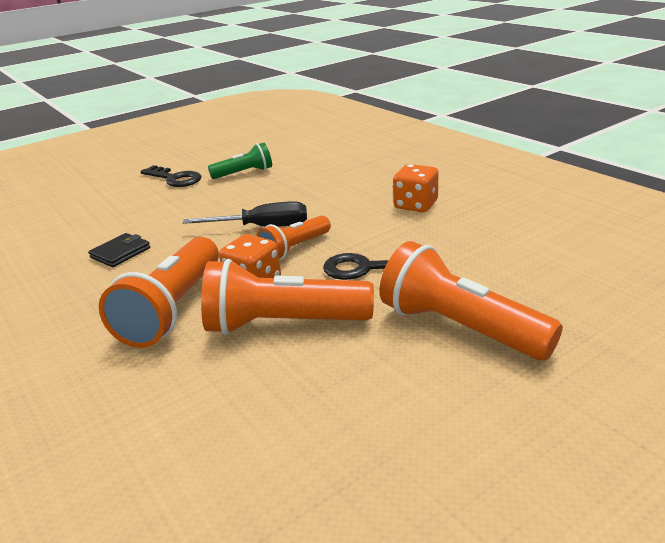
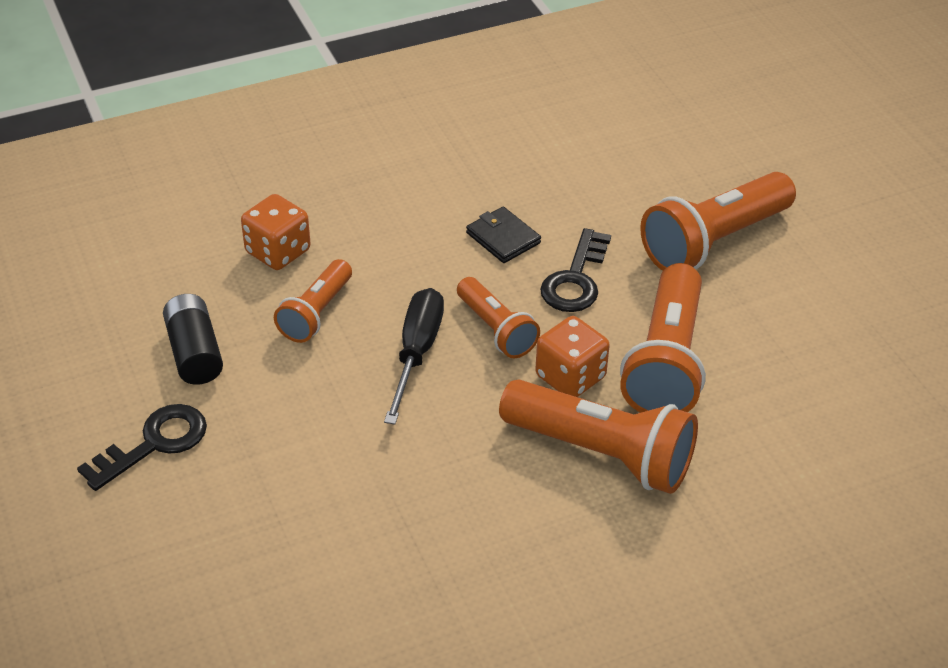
camera: 80 degrees left, 15 degrees up
(120, 253) = (419, 511): black wallet -> black wallet (503, 238)
(244, 173) = (194, 353): green flashlight -> black battery
(288, 194) = (316, 313): none -> orange flashlight
(415, 205) = (431, 203): orange dice -> orange dice (278, 251)

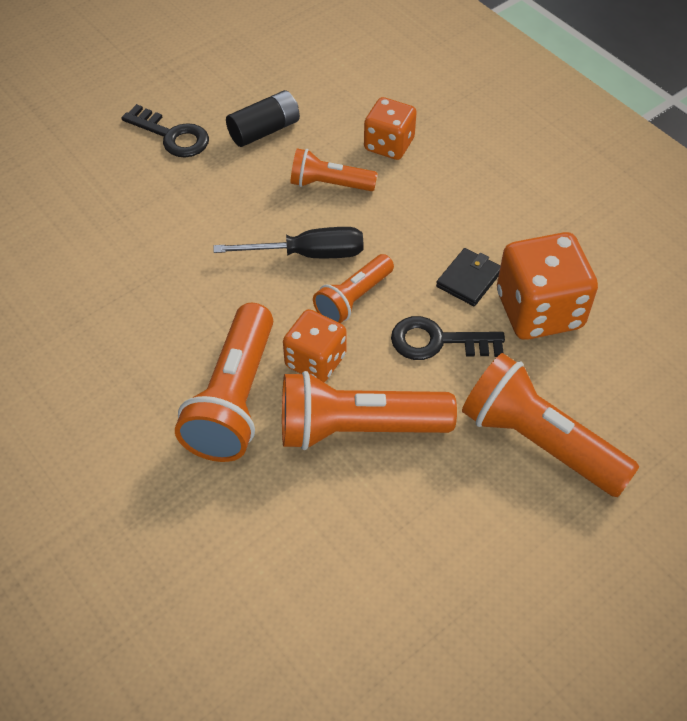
camera: 75 degrees right, 10 degrees up
(561, 200) = (539, 310): none -> orange dice

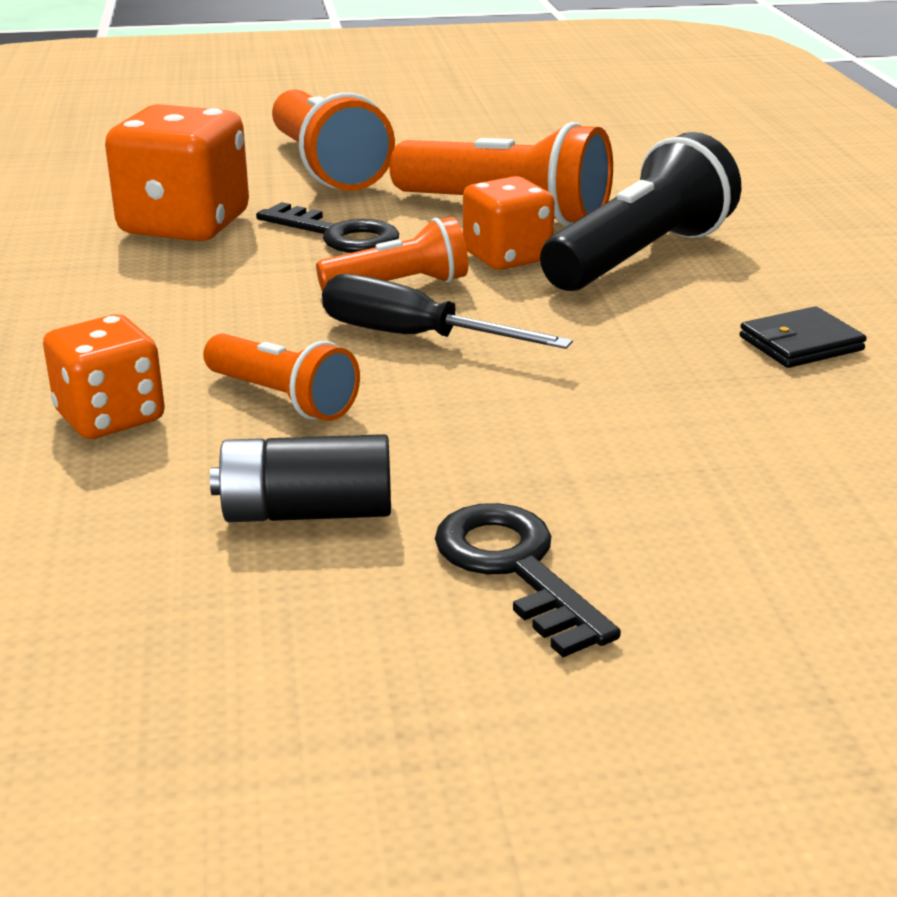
camera: 150 degrees left, 25 degrees down
(233, 399) = (640, 257): orange flashlight -> black flashlight
(469, 279) = (226, 263): black wallet -> black wallet (801, 343)

